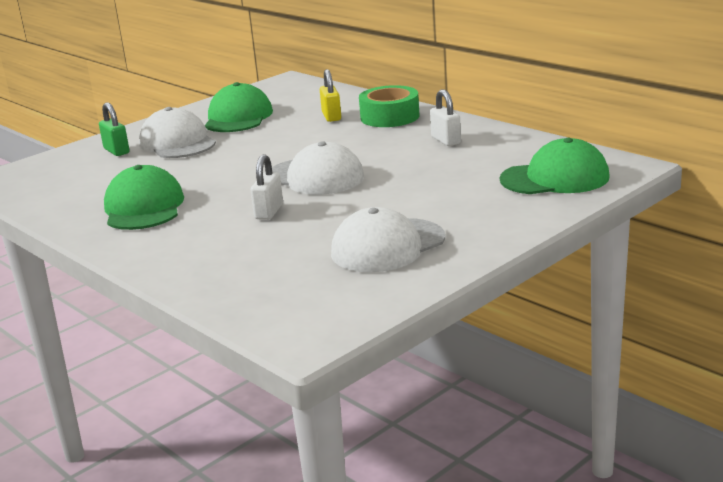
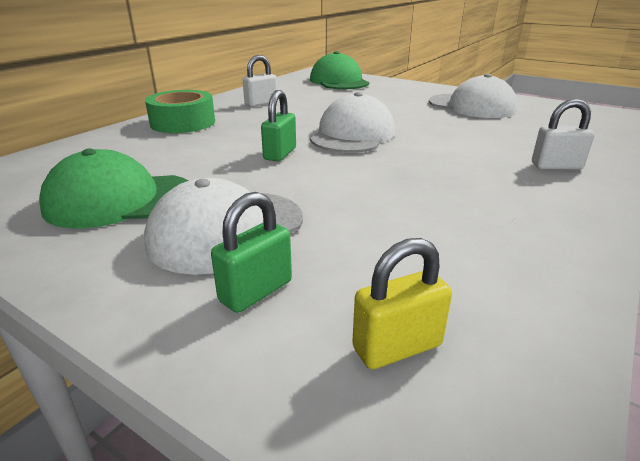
camera: 105 degrees left, 5 degrees up
(144, 207) = (481, 204): green cap -> none
(269, 212) = (443, 142): white padlock -> white padlock (556, 166)
(285, 151) = (280, 154): none -> green padlock
(331, 116) = (162, 145): yellow padlock -> yellow padlock (397, 347)

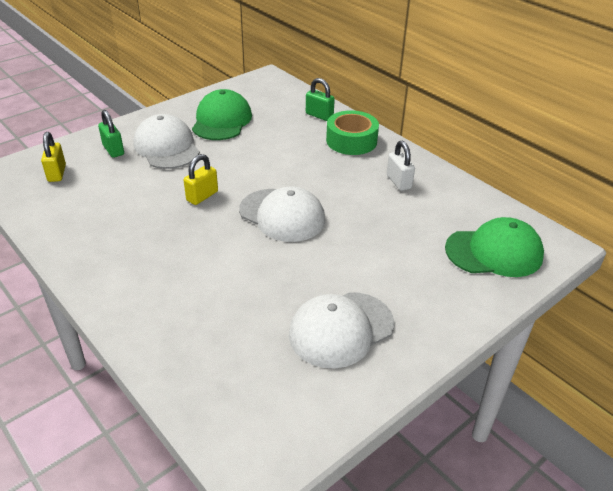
camera: 105 degrees right, 10 degrees up
(280, 154) = (258, 174): green padlock -> green padlock (319, 115)
(352, 176) = (202, 196): none -> yellow padlock
(556, 166) = (151, 301): white padlock -> none

